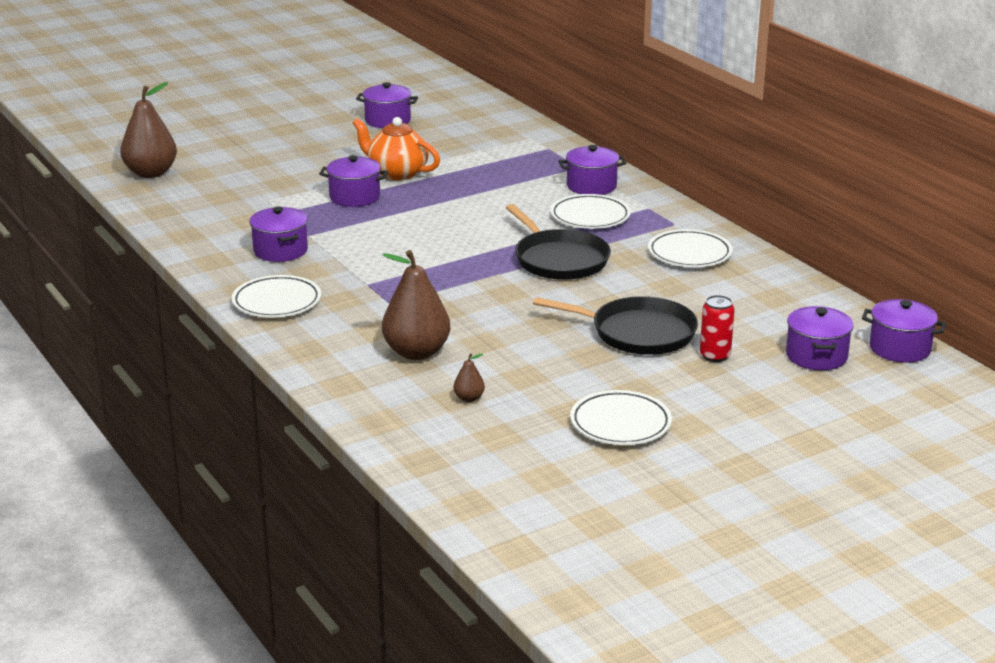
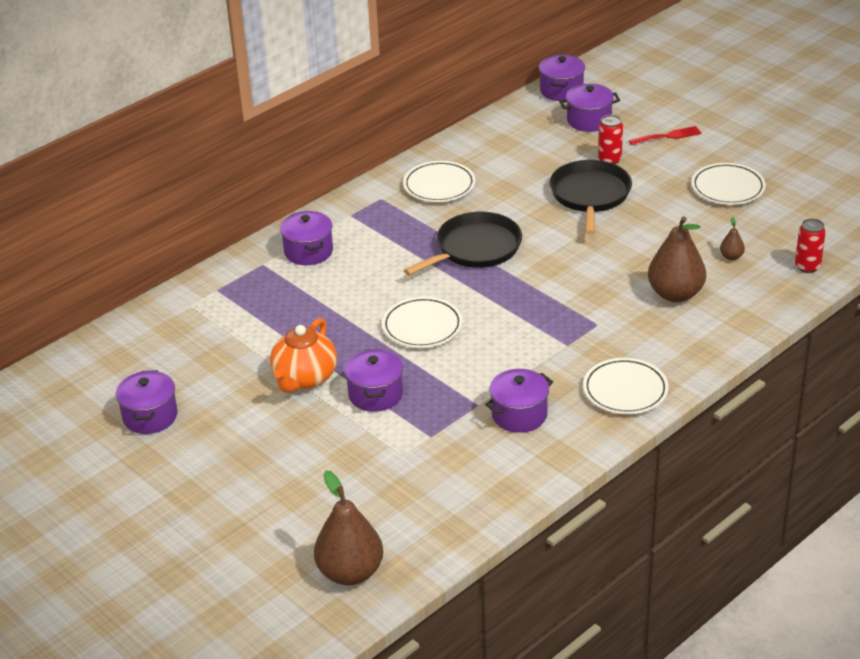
camera: 100 degrees left, 10 degrees up
(421, 444) = (807, 266): none -> red can
(590, 217) = (379, 244): white plate -> white plate (422, 327)
(763, 404) = (668, 136): none -> red fork

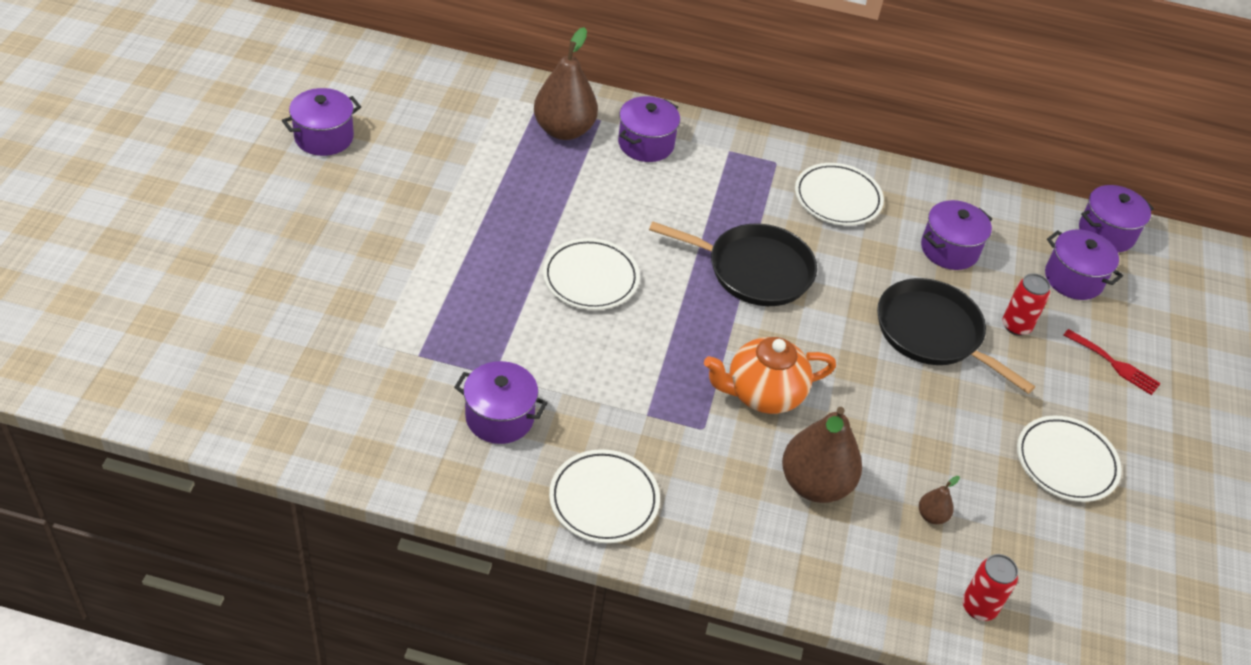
camera: 50 degrees right, 10 degrees up
(304, 378) = (447, 221): orange teapot -> orange teapot (763, 394)
(350, 572) = (177, 373): brown pear -> brown pear (564, 130)
(375, 394) = (457, 285): purple pot -> purple pot (949, 249)
(590, 195) = (933, 333): black pan -> black pan turned 105 degrees counterclockwise

